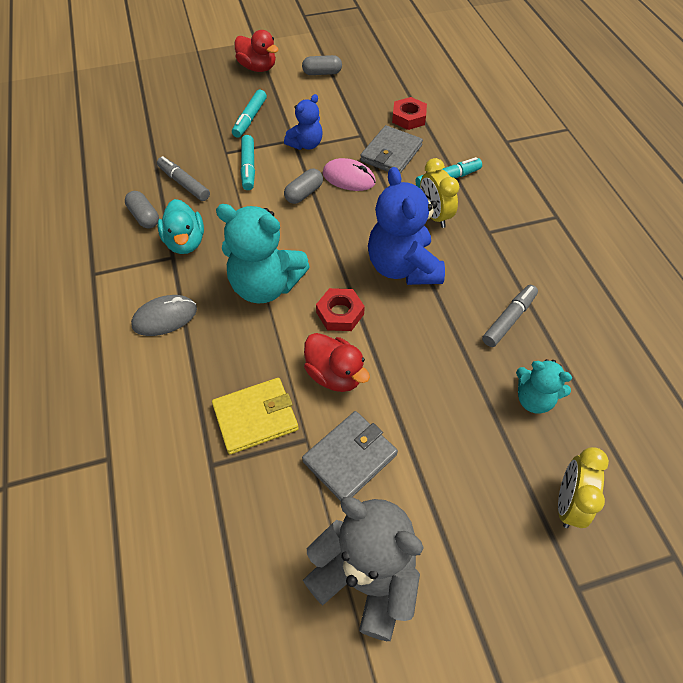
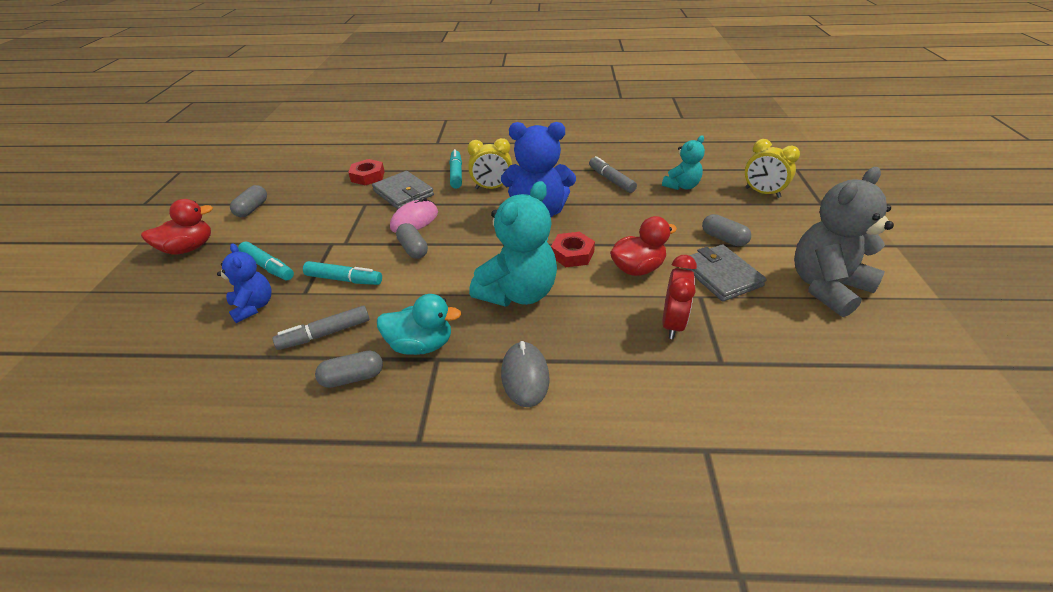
camera: 70 degrees left, 15 degrees down
(255, 417) = (672, 324): yellow wallet -> red clock
(306, 144) = (346, 236): blue teddy bear -> blue teddy bear (253, 306)
(426, 457) = (723, 238): none -> grey capsule

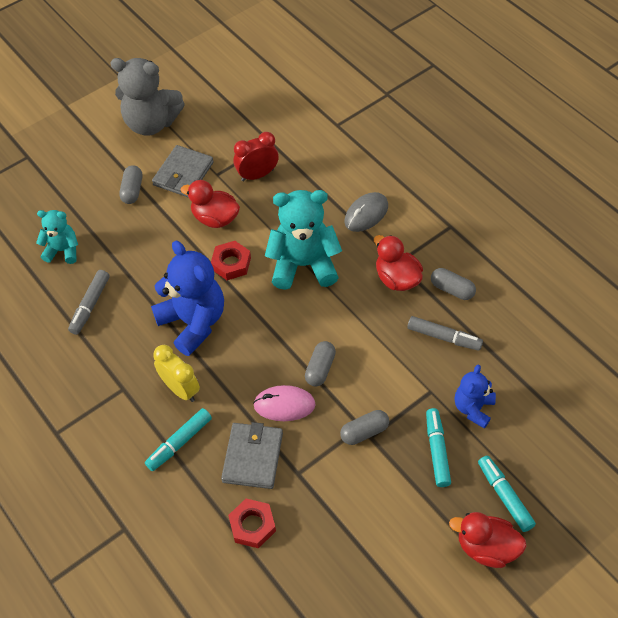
camera: 130 degrees left, 15 degrees up
(252, 209) = (397, 571): grey capsule -> grey capsule (364, 432)
(344, 279) = (394, 380): turquoise marker -> turquoise marker (504, 496)
(421, 345) = (397, 279): turquoise duck -> red duck
(762, 192) = (35, 195): yellow clock -> none

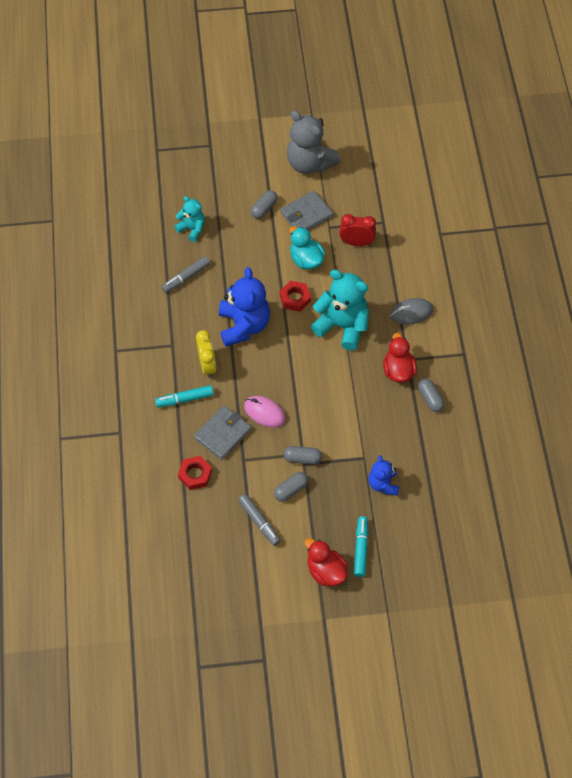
camera: 30 degrees right, 5 degrees up
(215, 218) = (306, 259): red duck -> turquoise duck
(320, 369) = (303, 402): grey capsule -> grey capsule (291, 490)
(437, 450) = (339, 496): turquoise marker -> none
(443, 337) = (399, 427): grey marker -> grey marker (259, 522)
(473, 408) = (383, 484): blue teddy bear -> blue teddy bear turned 60 degrees counterclockwise

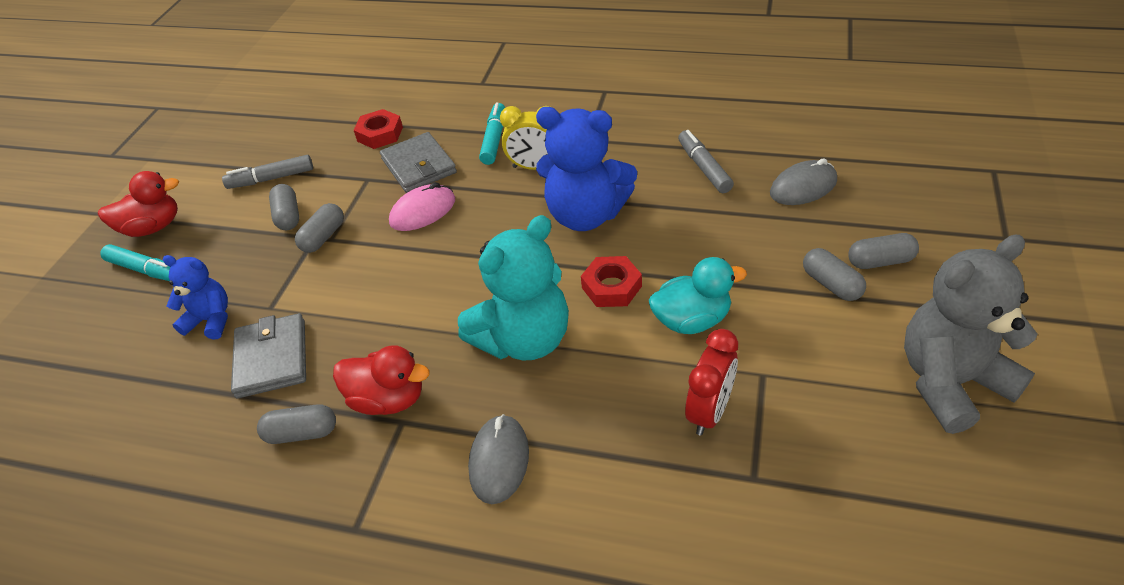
camera: 115 degrees right, 15 degrees down
(192, 229) = (803, 187): turquoise teddy bear -> grey mouse
(242, 191) = (880, 261): none -> grey capsule
(306, 214) = (804, 345): grey wallet -> grey wallet (271, 358)

